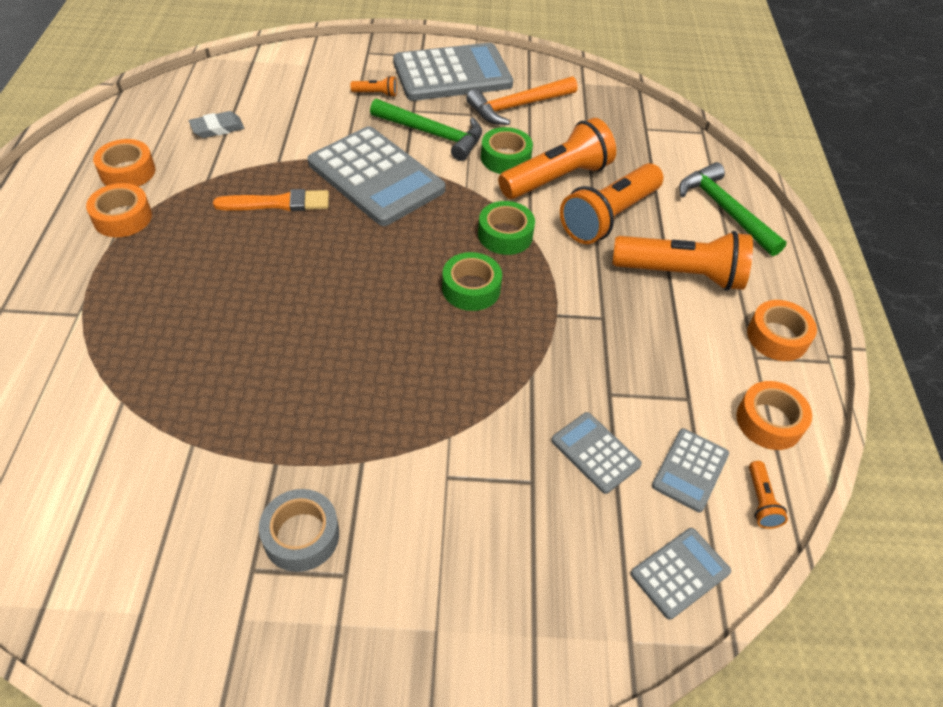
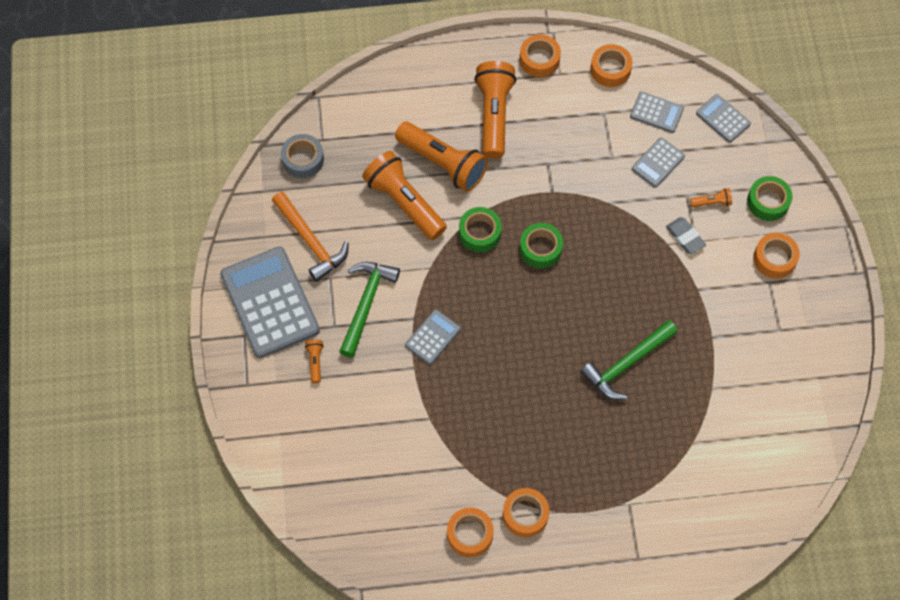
camera: 95 degrees left, 15 degrees up
(217, 128) = (395, 482): grey eraser -> grey eraser (685, 237)
(278, 203) = (481, 403): orange brush -> none
(301, 535) = (753, 310): grey tape -> grey tape (303, 159)
(376, 177) = (433, 337): grey calculator -> grey calculator, size x0.49
(387, 595) = (774, 259): none -> orange tape
(505, 158) = (386, 243): green tape -> green tape (768, 202)
(725, 211) = (417, 84): green hammer -> green hammer (627, 364)
(760, 501) = (668, 78): orange flashlight -> orange flashlight (712, 202)

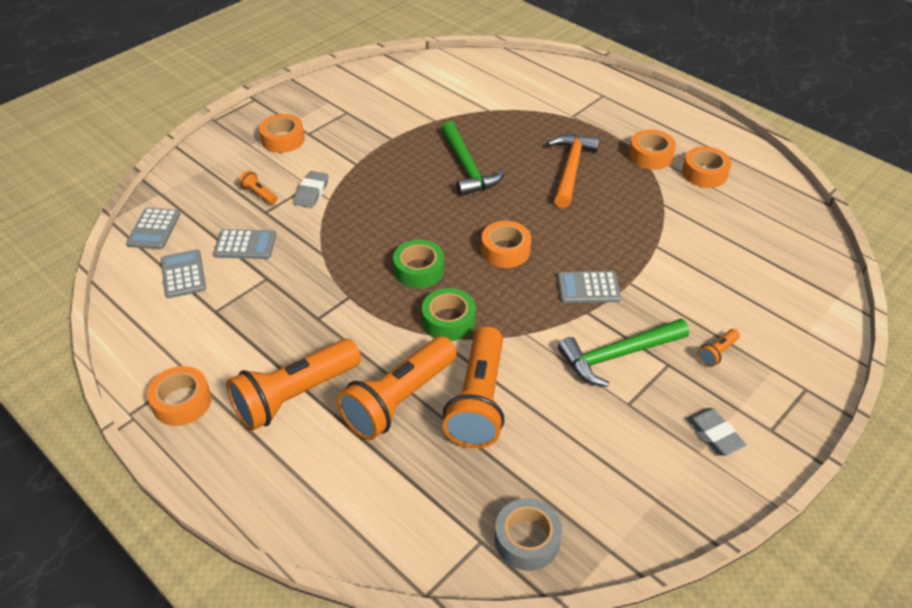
camera: 130 degrees left, 20 degrees down
(270, 302) = (714, 434): grey calculator -> grey eraser
(310, 241) = (611, 451): orange hammer -> orange hammer (570, 169)
(443, 163) = (398, 400): orange flashlight -> orange flashlight turned 135 degrees counterclockwise
(610, 69) = (151, 336): orange tape -> orange tape (505, 250)
(627, 364) = (467, 167): green hammer -> green hammer turned 60 degrees clockwise
(768, 202) = (227, 165): green tape -> none

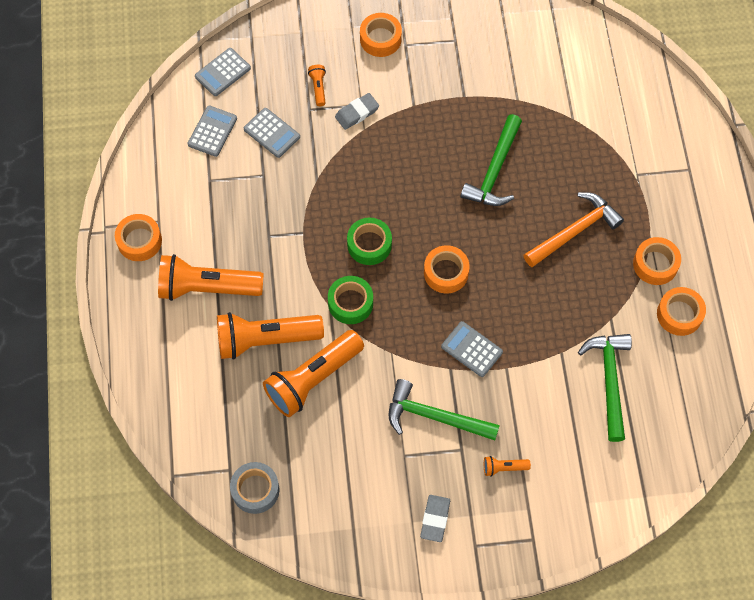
camera: 40 degrees right, 20 degrees up
(714, 242) = (609, 381): none -> green hammer

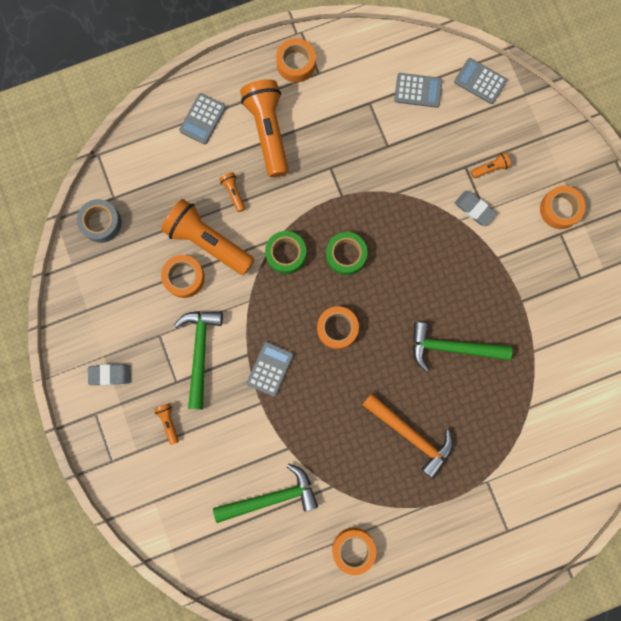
camera: 75 degrees right, 15 degrees up
(265, 340) = (233, 193): orange flashlight -> orange flashlight, size x0.42
(271, 133) = (431, 141): grey calculator -> grey calculator (202, 119)
(655, 264) = (398, 517): orange tape -> orange tape (184, 278)

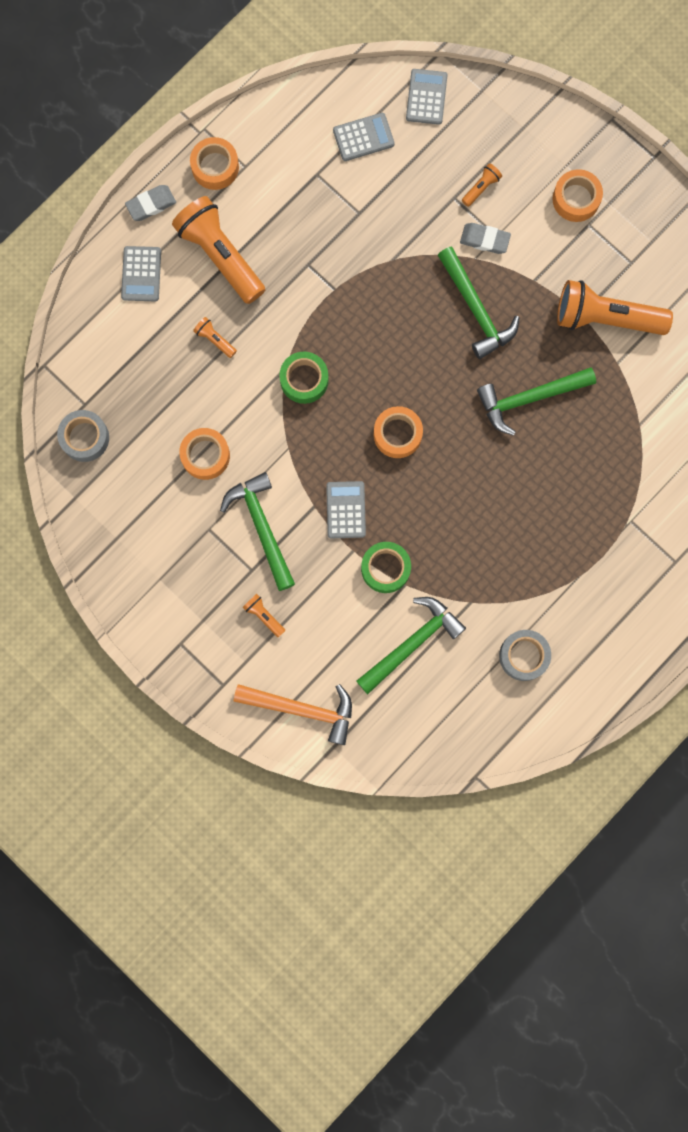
camera: 25 degrees left, 0 degrees up
(110, 375) = (176, 595): grey eraser -> grey eraser (151, 204)
(208, 241) = (212, 405): orange flashlight -> orange flashlight (605, 318)
(346, 255) = (369, 351): green tape -> green tape (385, 568)
(353, 549) = (523, 656): orange tape -> grey tape
(410, 434) = (528, 509): orange hammer -> orange hammer (301, 709)
(443, 259) = (476, 309): none -> green hammer
(480, 81) = (426, 97): grey calculator -> grey calculator turned 90 degrees clockwise

